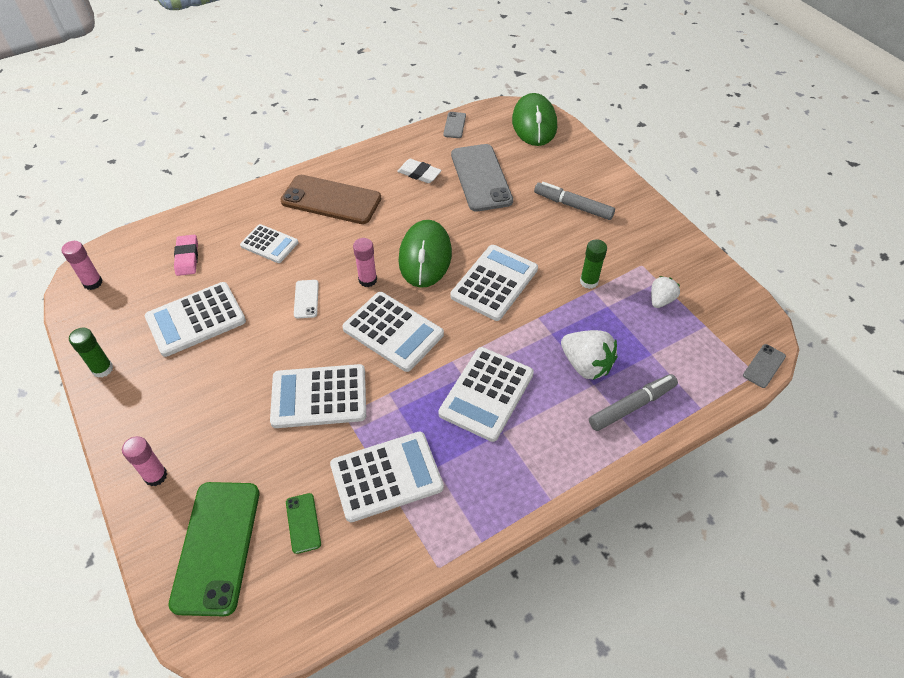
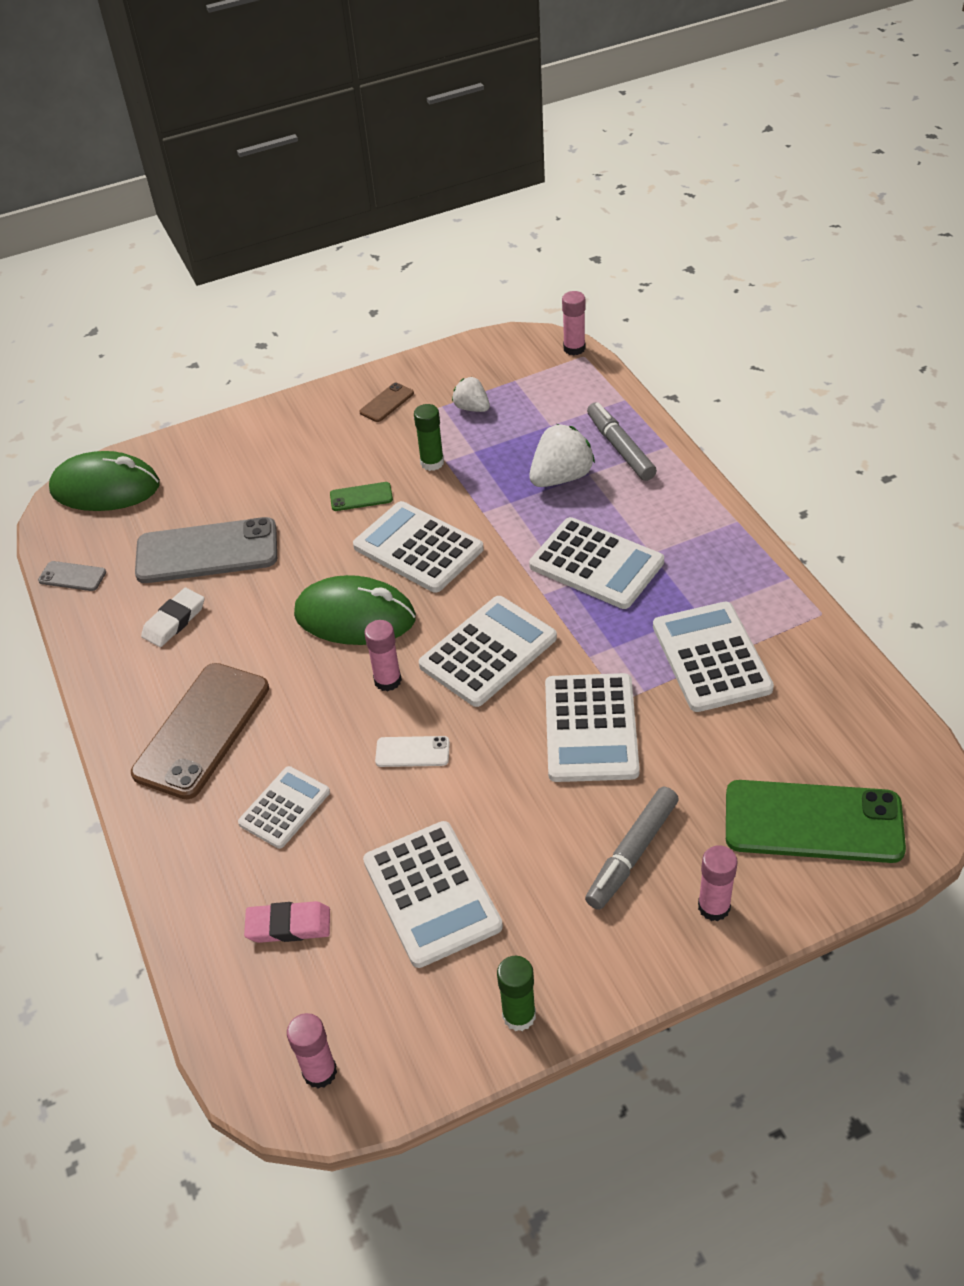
camera: 80 degrees left, 5 degrees down
(303, 523) = (776, 735): green phone -> green phone (361, 497)
(573, 206) = (293, 464): grey marker -> grey marker (632, 854)
(654, 248) = (387, 403): none -> brown phone
(764, 366) = (574, 348): grey phone -> pink glue stick

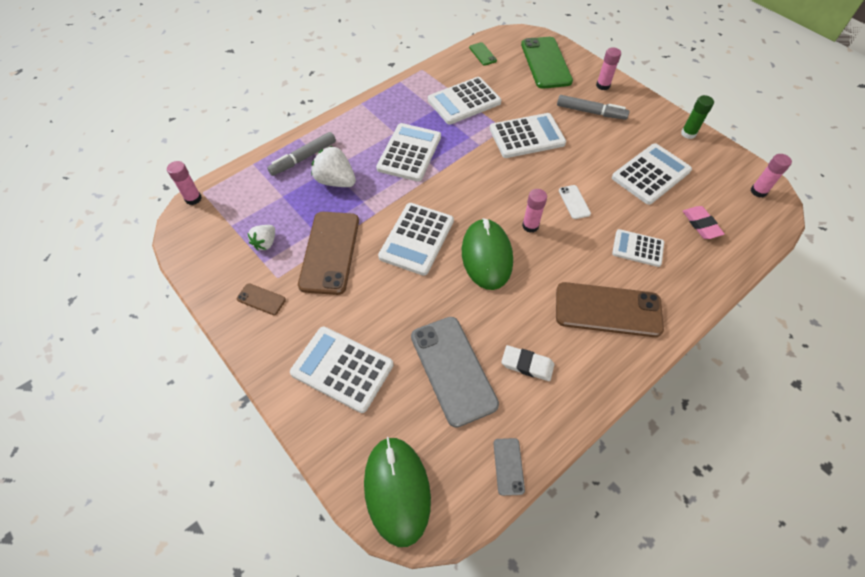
camera: 110 degrees left, 10 degrees up
(361, 497) = (373, 285): green phone -> green phone (482, 54)
(432, 463) = (330, 252): green glue stick -> brown phone
(488, 652) = (491, 186): white calculator -> white calculator (342, 369)

